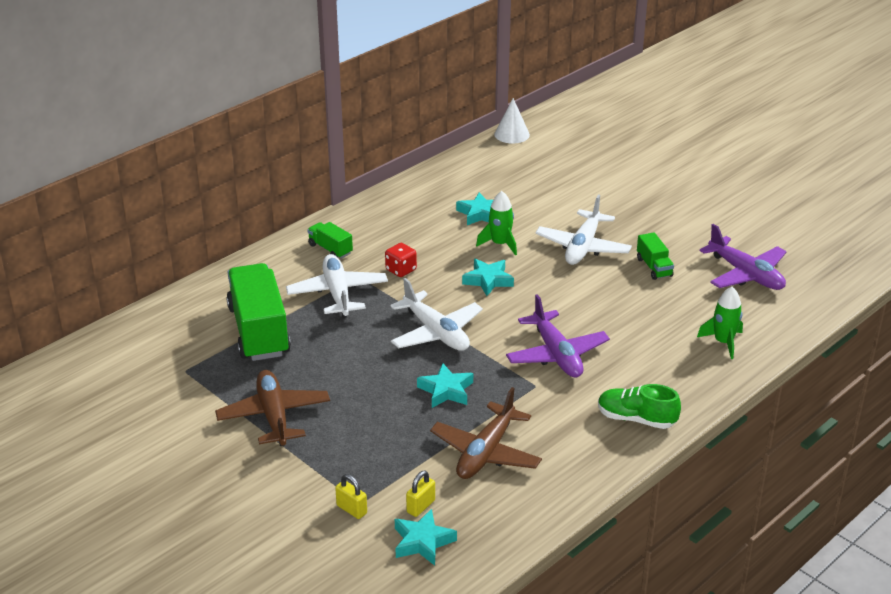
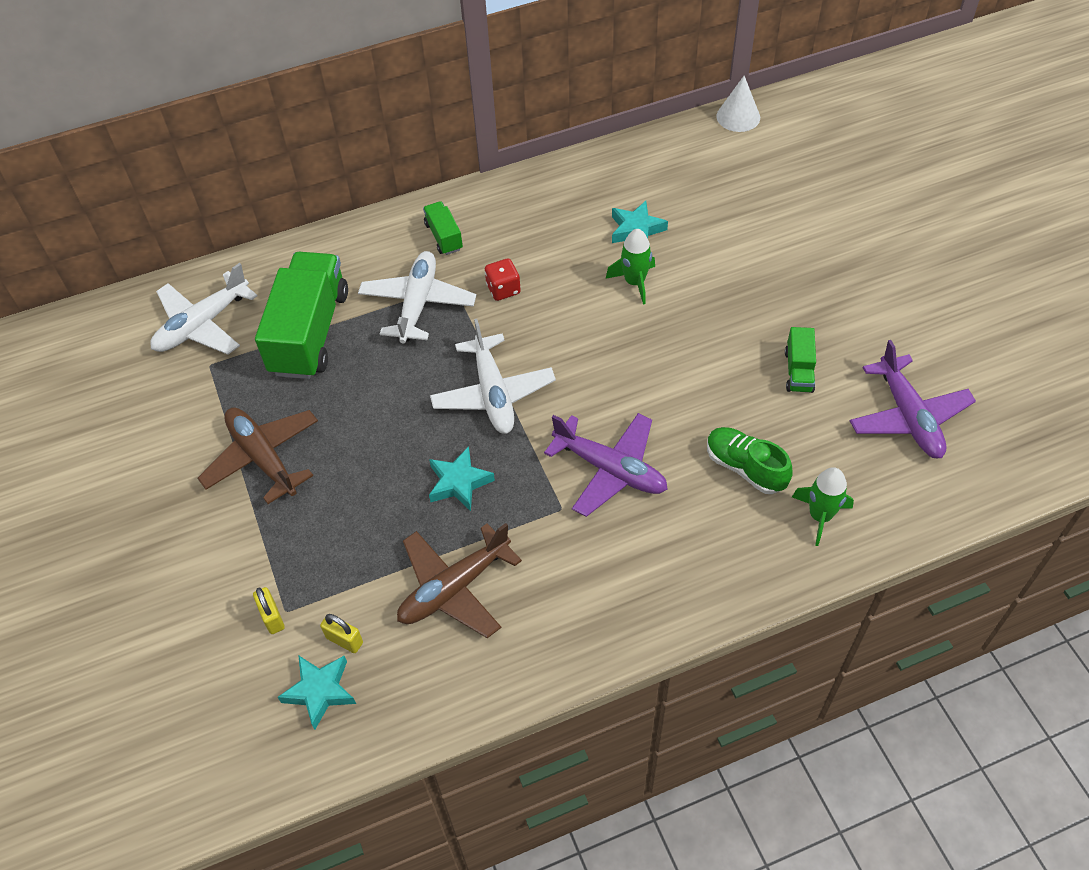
camera: 25 degrees right, 20 degrees up
(274, 416) = (263, 458): brown plane -> brown plane turned 45 degrees counterclockwise
(421, 506) = (344, 640): yellow padlock -> yellow padlock turned 60 degrees clockwise
(488, 280) = (591, 333): turquoise star -> none
(556, 354) = (610, 469): purple plane -> purple plane turned 60 degrees counterclockwise
(583, 247) = (729, 314): white plane -> white plane (202, 324)
(636, 419) = (649, 599): green shoe -> green shoe (745, 468)

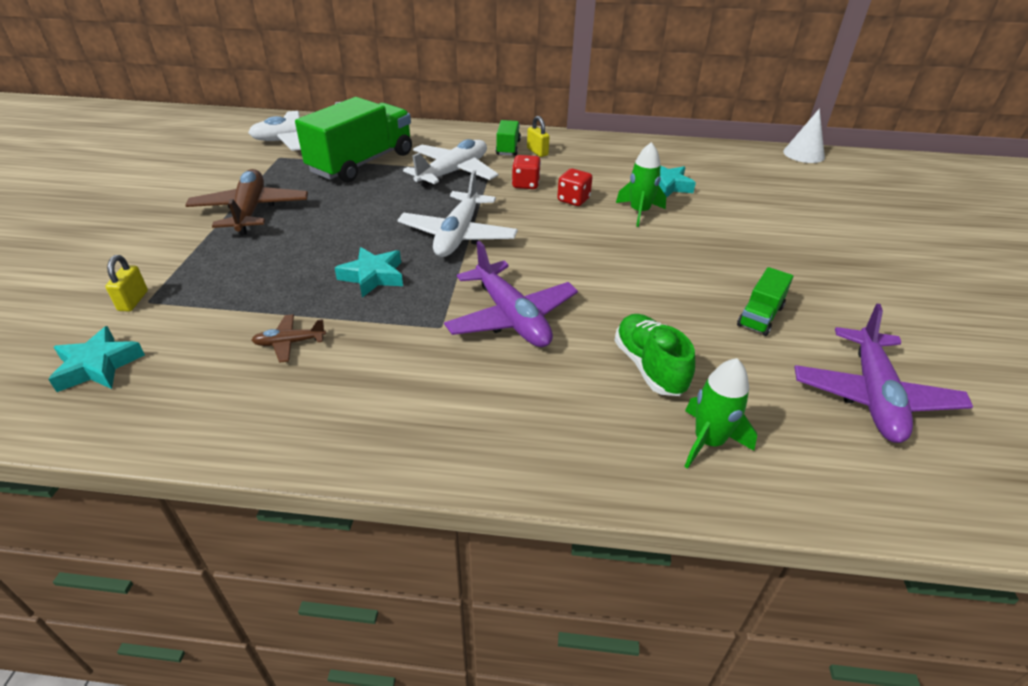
camera: 25 degrees right, 15 degrees down
(344, 640) = (162, 339): yellow padlock -> yellow padlock (537, 152)
(454, 588) = (290, 343): brown plane -> brown plane, size x0.48
(564, 292) = (573, 200): none -> red dice

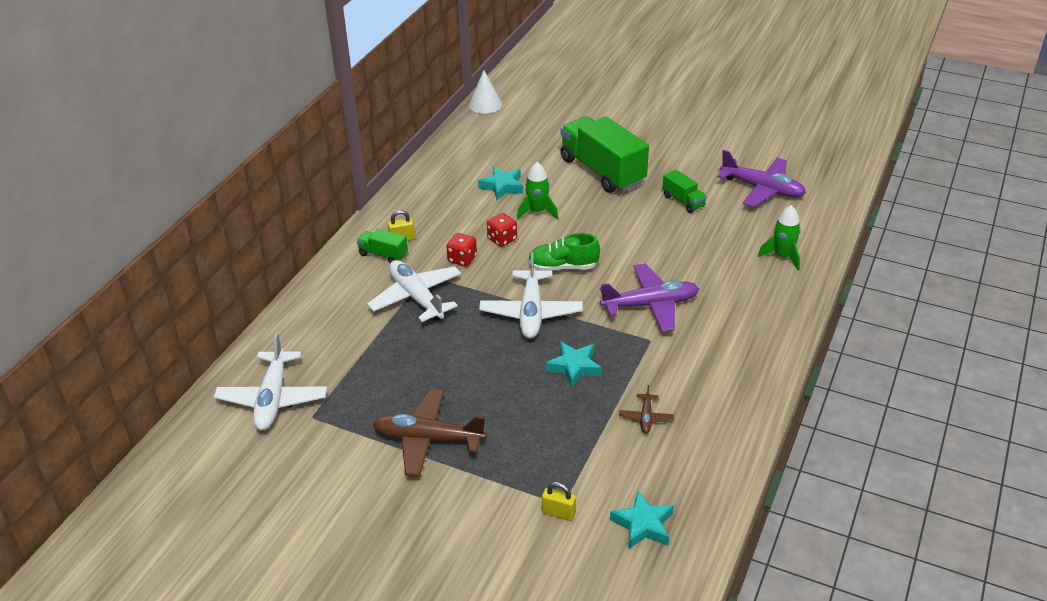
camera: 70 degrees left, 0 degrees up
(362, 163) = (362, 355): green truck -> green truck (602, 171)
(458, 235) = (531, 312): white plane -> white plane turned 60 degrees clockwise
(649, 367) = (718, 259): green shoe -> green shoe (562, 267)

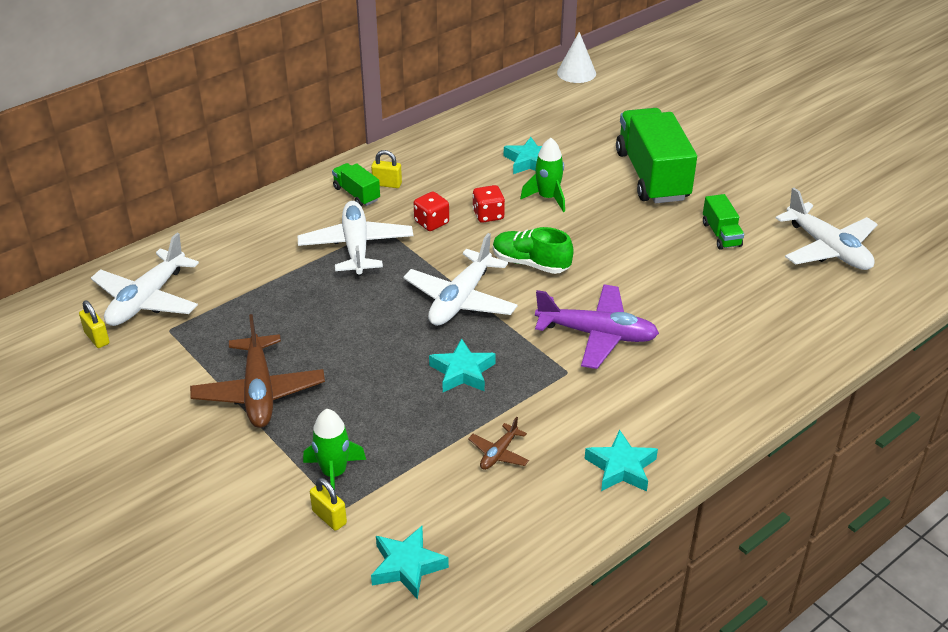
camera: 25 degrees right, 0 degrees up
(254, 446) = (97, 338): none -> yellow padlock
(428, 439) = (259, 392): brown plane -> brown plane turned 135 degrees counterclockwise
(737, 396) = (621, 467): none -> turquoise star
(762, 189) = (827, 248): purple plane -> white plane
(782, 256) = (795, 331): green rocket -> green rocket (334, 473)

